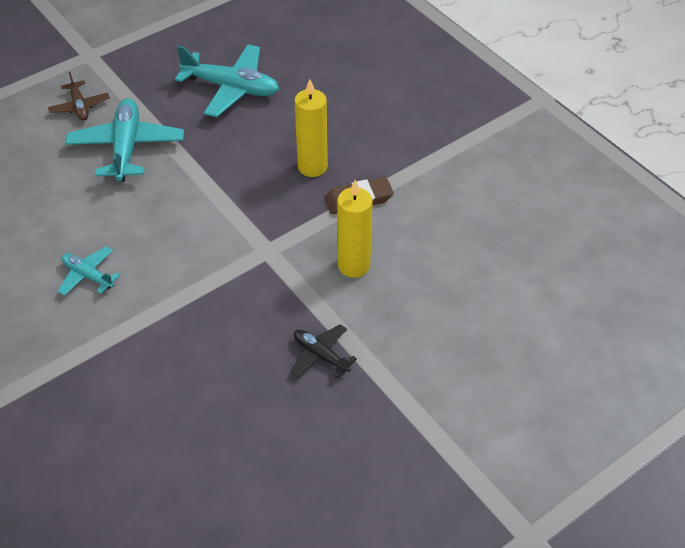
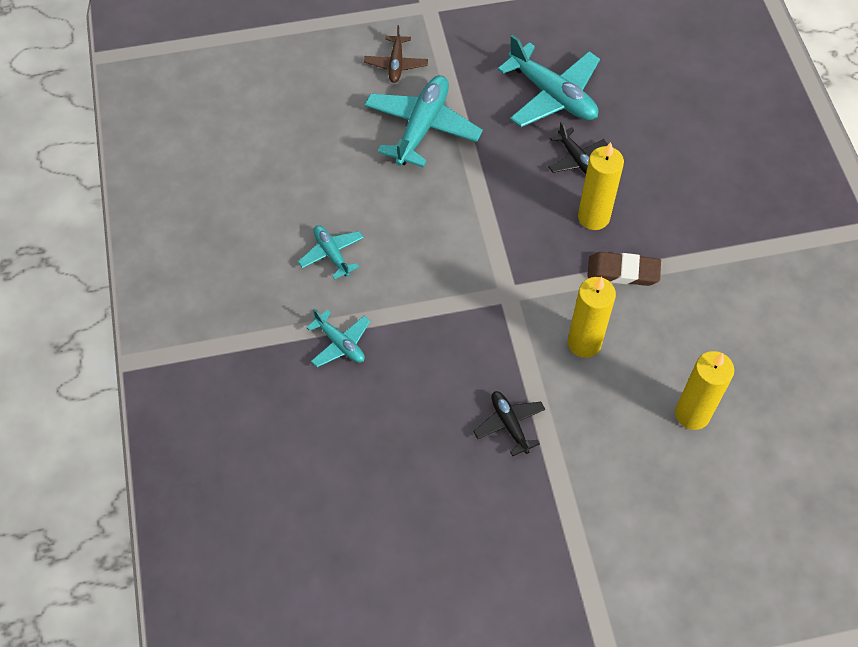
camera: 25 degrees right, 10 degrees up
(130, 347) = (340, 343): none -> turquoise plane
(276, 128) = (576, 159): none -> black plane
(473, 287) = (692, 414): none -> yellow candle

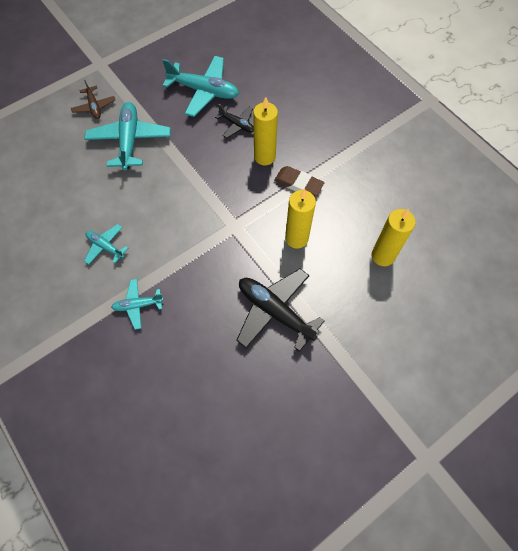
camera: 25 degrees left, 5 degrees up
(340, 343) = (138, 305): turquoise plane -> turquoise plane turned 150 degrees clockwise
(509, 424) = (275, 312): black plane -> black plane, size x1.84
(623, 271) = (298, 183): brown eraser -> brown eraser turned 45 degrees clockwise

